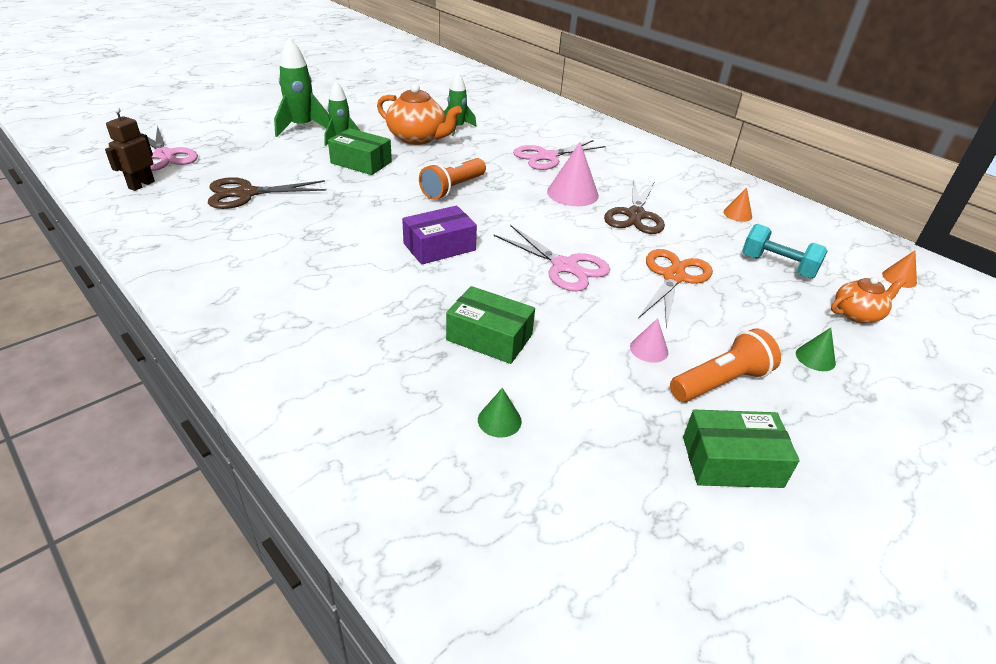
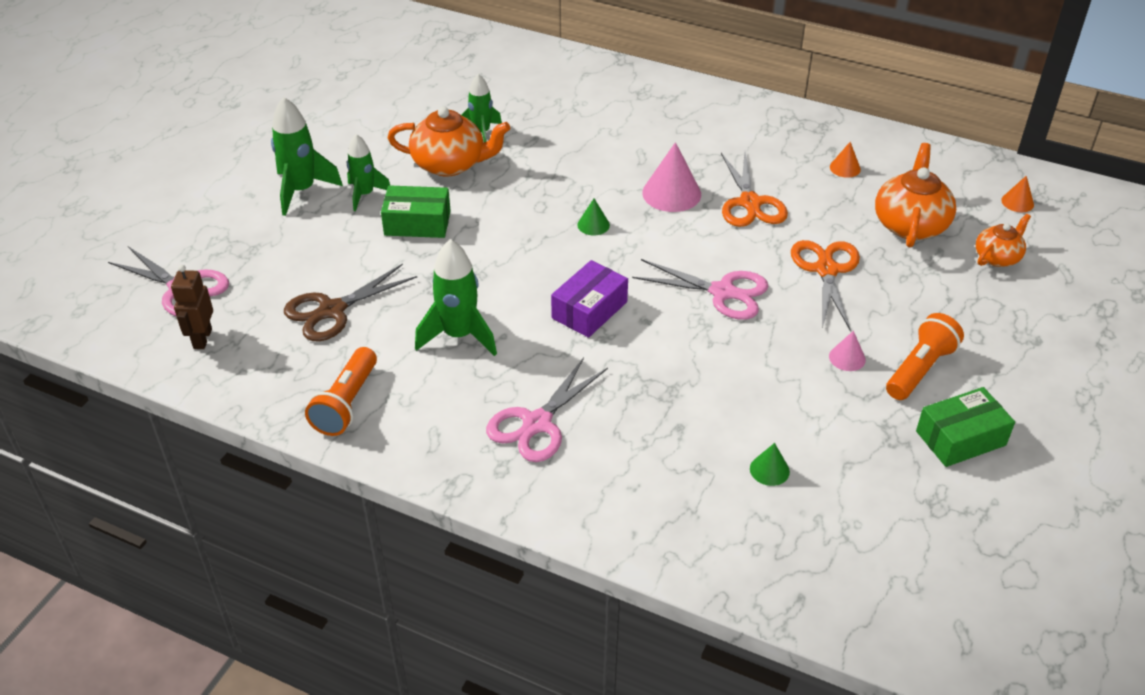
camera: 20 degrees left, 5 degrees up
(320, 234) = (459, 336): none -> green rocket
(452, 189) = (545, 228): orange flashlight -> orange flashlight (346, 404)
(489, 337) = (708, 395): green box -> none
(547, 157) = (611, 147): pink scissors -> pink scissors (537, 423)
(635, 215) = (750, 203): brown scissors -> orange scissors
(777, 266) = (910, 224): turquoise dumbbell -> orange teapot
(815, 358) = (982, 317): green cone -> green cone (593, 225)

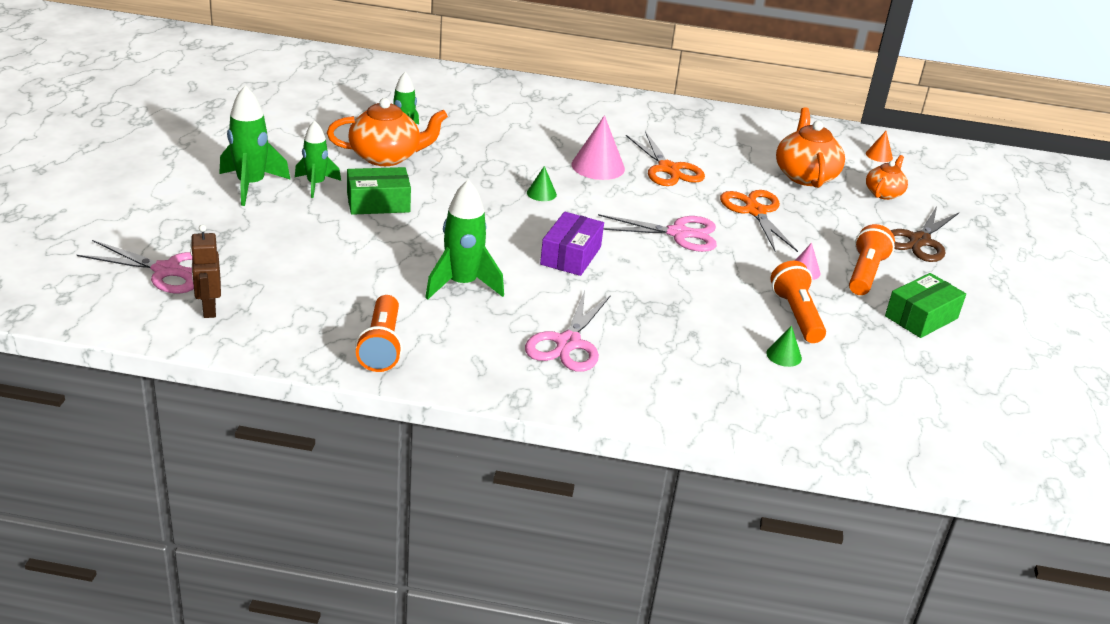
camera: 20 degrees left, 10 degrees down
(332, 310) = (330, 276): brown scissors -> brown scissors (919, 241)
(809, 417) = (796, 315): none -> orange flashlight
(845, 168) = (733, 140): orange cone -> none

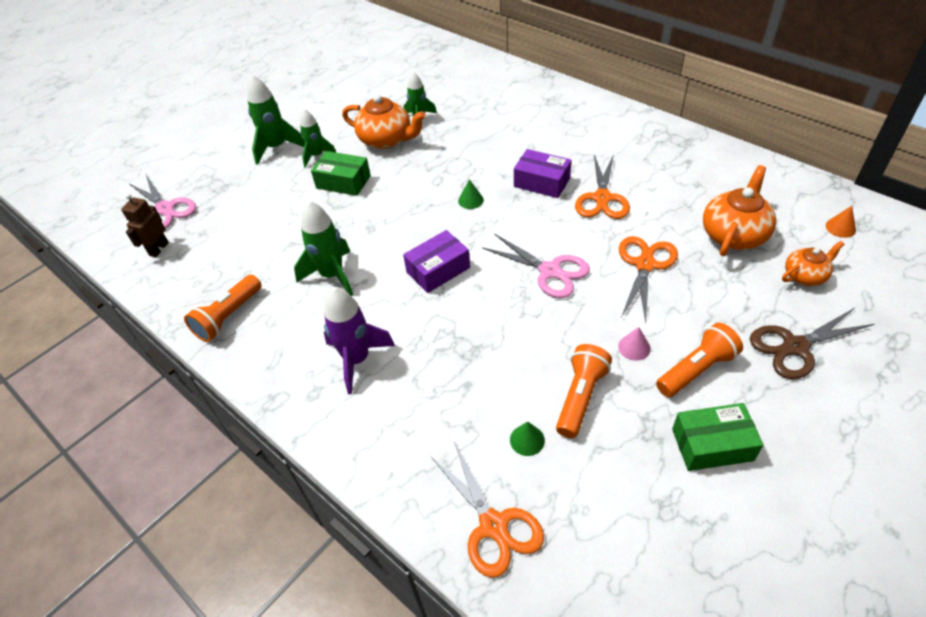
camera: 40 degrees right, 15 degrees up
(568, 343) = (357, 359): pink scissors -> purple rocket
(598, 166) = (542, 182): pink cone -> purple box
(816, 417) = (493, 525): none -> orange scissors

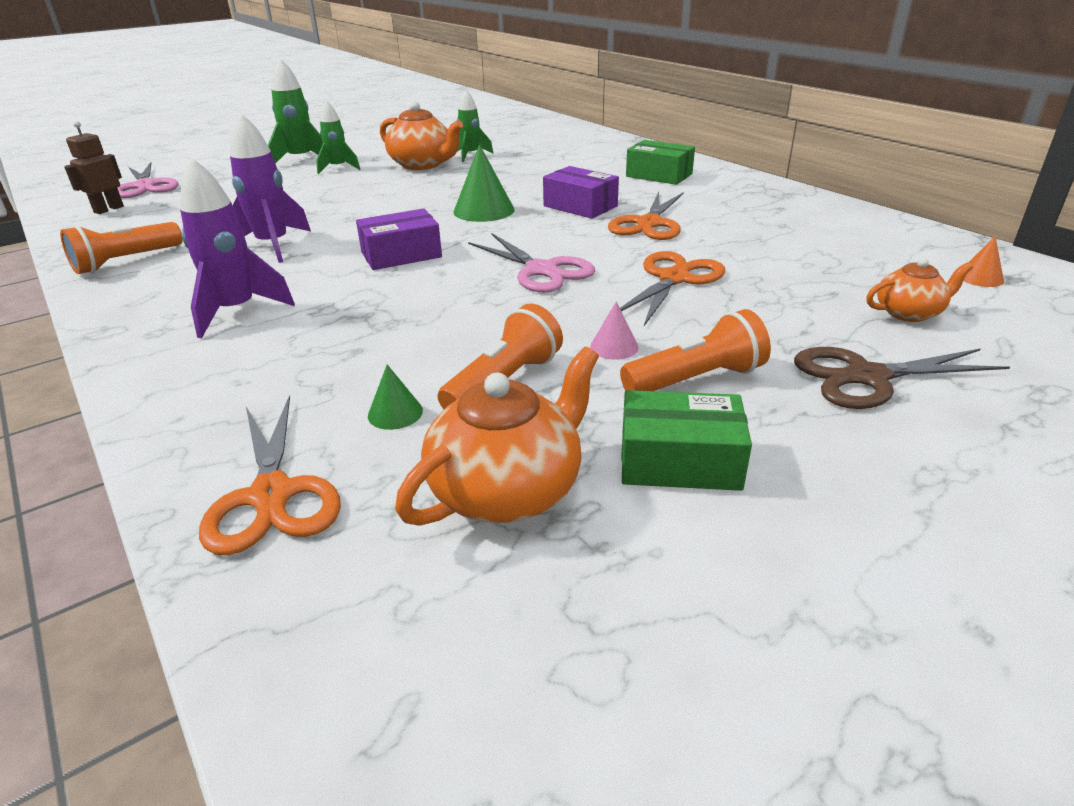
camera: 10 degrees right, 15 degrees down
(332, 275) = (273, 246): green rocket -> purple rocket
(343, 182) = (349, 186): green box -> green box (659, 175)
(470, 200) = (484, 210): green cone -> green cone, size x1.88
(733, 234) = (815, 268): orange teapot -> orange teapot (507, 489)

